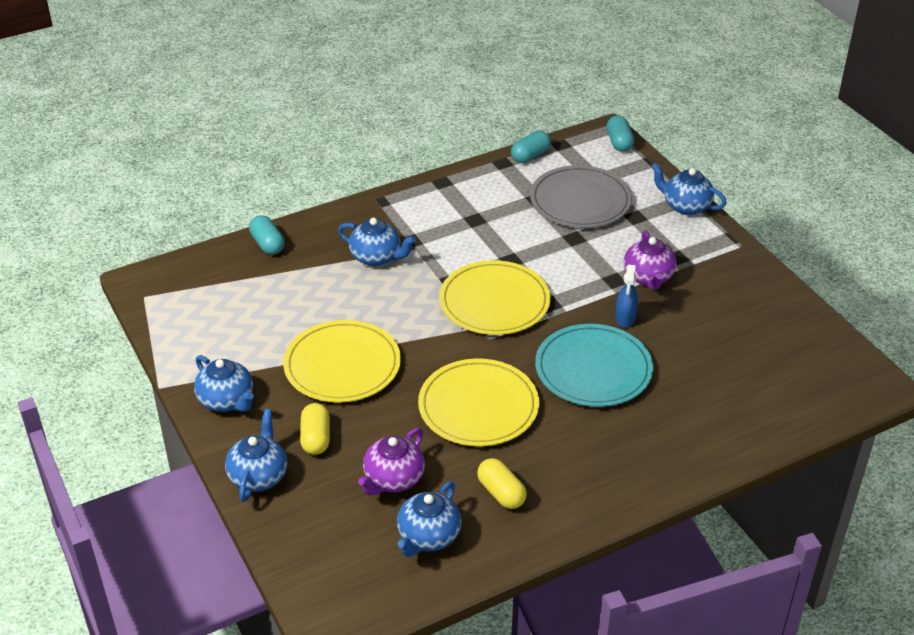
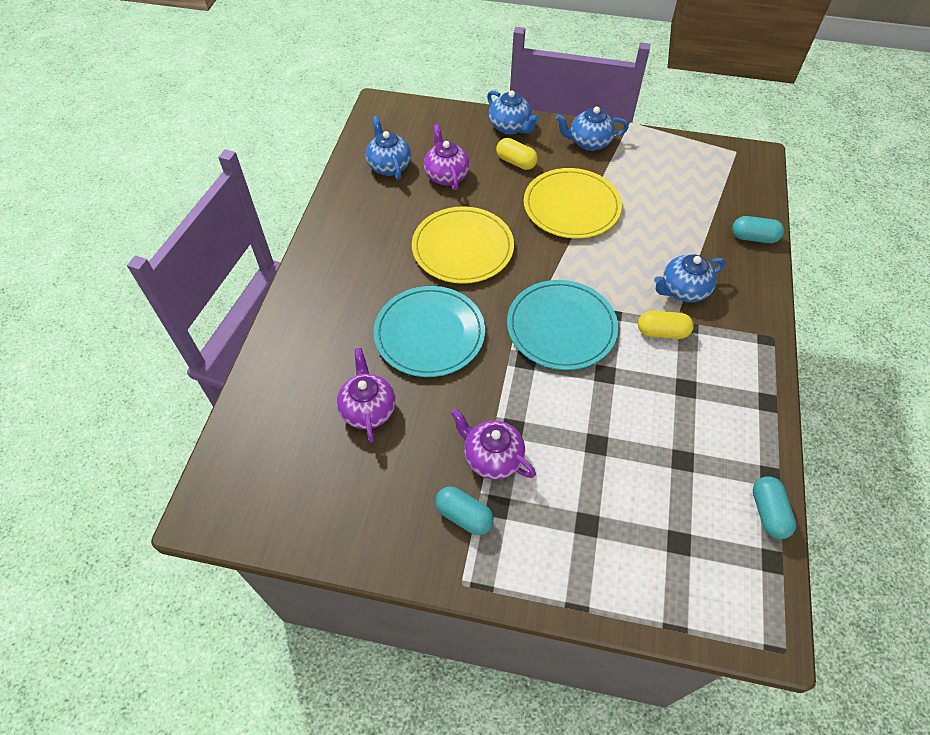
camera: 130 degrees right, 15 degrees up
(494, 302) = (561, 327): yellow plate -> turquoise plate
(501, 493) = (382, 213): yellow capsule -> yellow capsule (662, 332)
(580, 201) = (651, 496): grey plate -> none
(619, 142) = (738, 630): turquoise capsule -> turquoise capsule (464, 516)
(625, 318) = (461, 398): blue spray bottle -> none
(685, 206) = (566, 590): blue teapot -> none
(699, 359) = (368, 409): none -> purple teapot

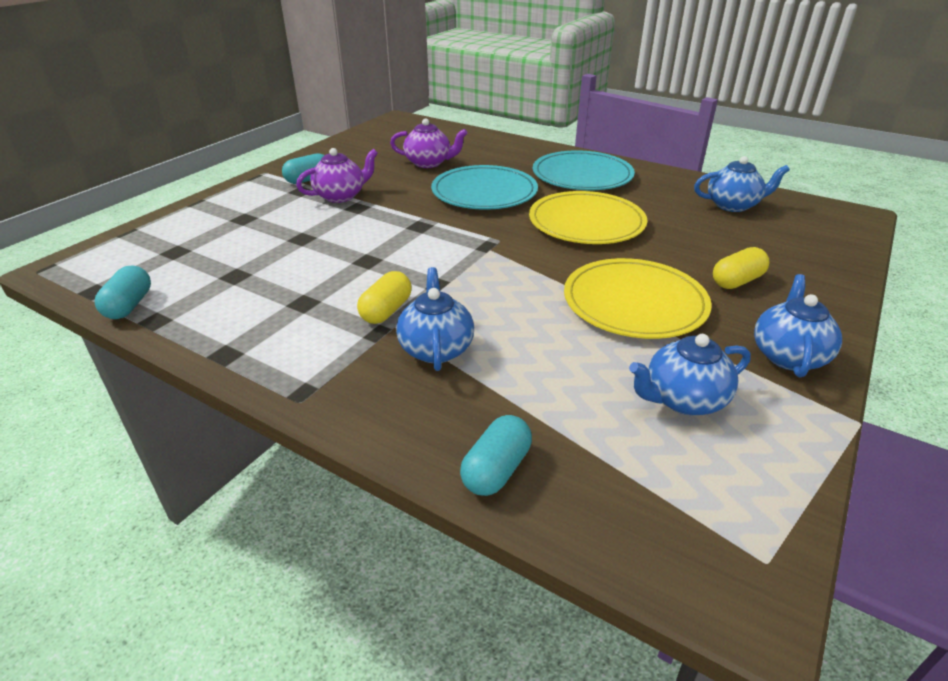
camera: 110 degrees right, 20 degrees down
(446, 175) = (712, 232): purple teapot -> none
(510, 127) = (822, 293): blue teapot -> blue teapot (683, 399)
(561, 327) = (443, 251): turquoise plate -> turquoise plate (582, 175)
(768, 512) = (129, 305): turquoise capsule -> turquoise capsule turned 75 degrees clockwise

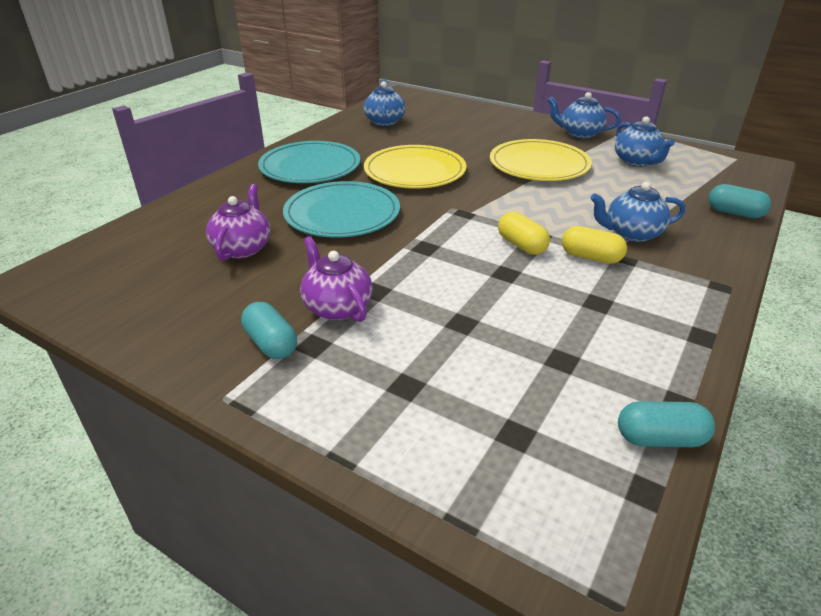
camera: 90 degrees left, 0 degrees up
(737, 281) = (501, 134): yellow capsule -> yellow capsule (521, 245)

